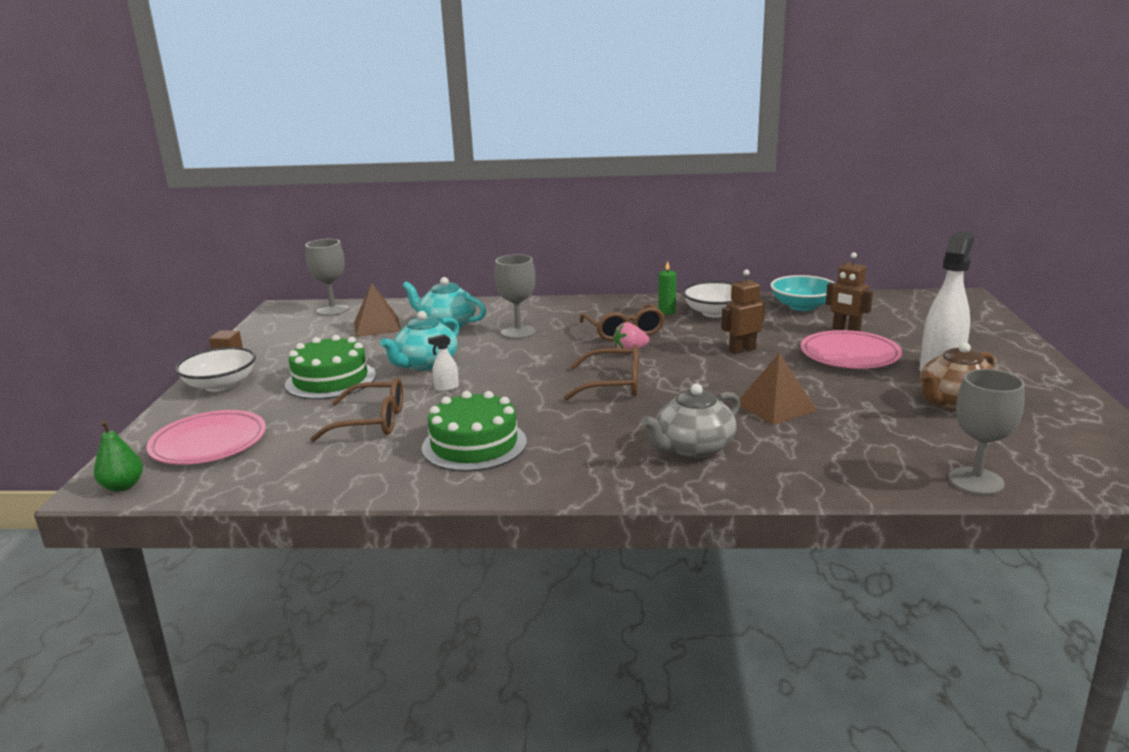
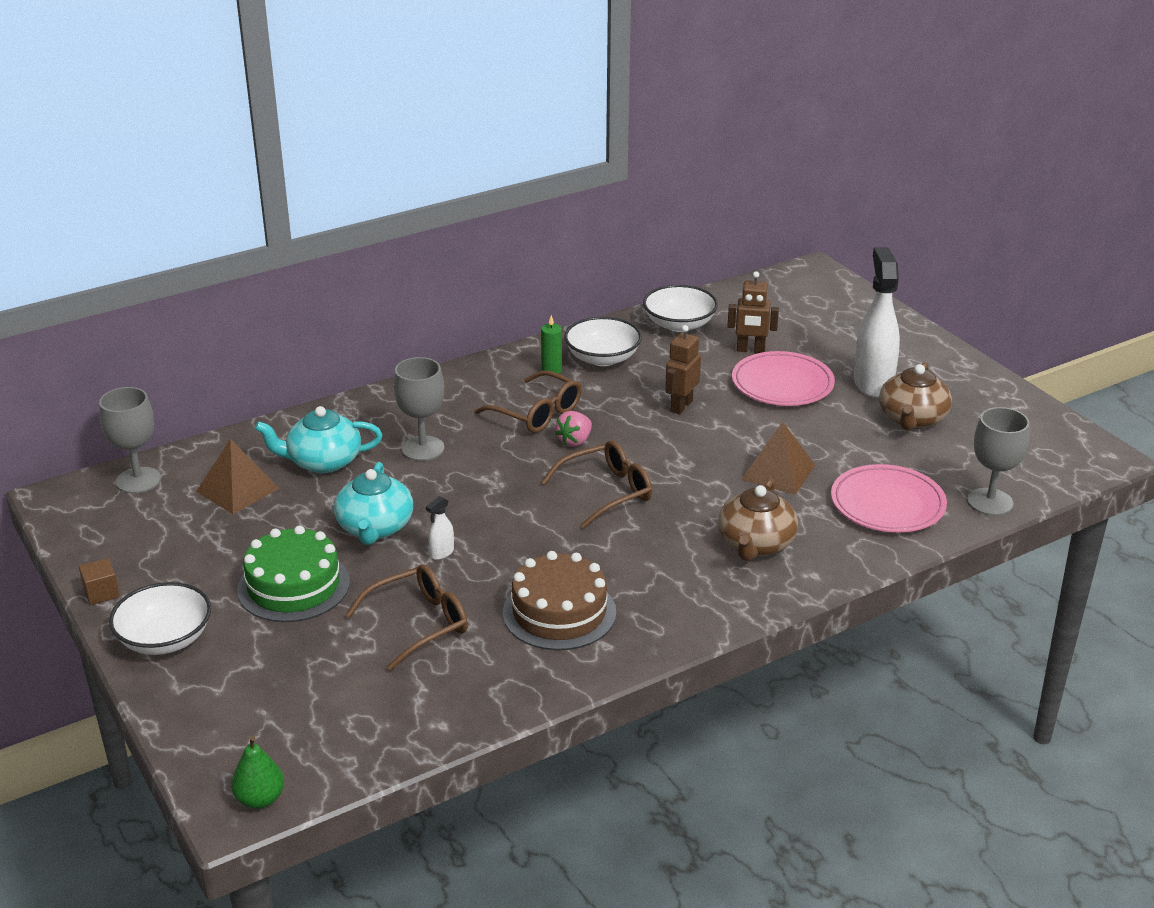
camera: 35 degrees left, 10 degrees up
(209, 443) = (275, 715): pink plate -> pink plate (887, 504)
(474, 444) = (559, 612): green cake -> brown cake
(693, 448) = (755, 544): grey teapot -> brown teapot
(802, 306) = (679, 324): turquoise bowl -> white bowl

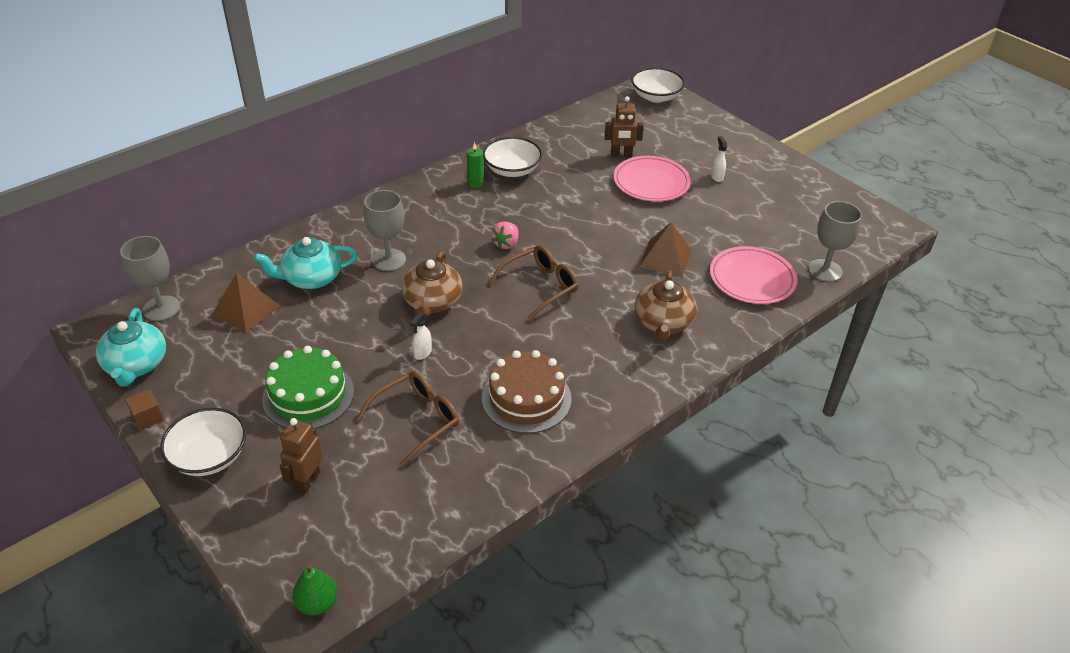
camera: 10 degrees left, 10 degrees up
(375, 528) = (364, 335): turquoise teapot -> turquoise teapot (136, 365)
(537, 413) = (472, 221): brown glasses -> none
(679, 324) = (563, 137): white bowl -> white bowl (656, 97)
(681, 406) = (580, 207): brown robot -> brown robot (307, 481)
(873, 383) = (716, 177): white spray bottle -> white spray bottle, size x0.41
(912, 419) = (752, 205): brown teapot -> brown teapot (432, 302)

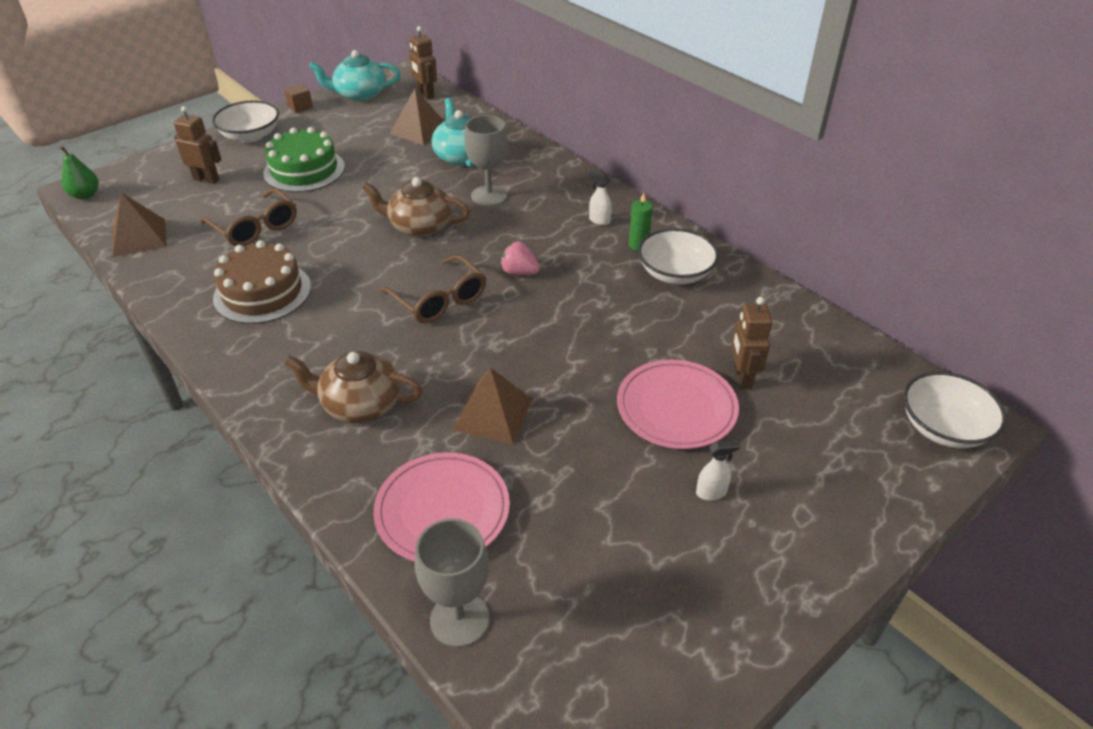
camera: 90 degrees right, 0 degrees up
(161, 308) = (425, 94): grey goblet -> brown robot
(422, 353) = (344, 225): white spray bottle -> white spray bottle (599, 220)
(422, 519) = (139, 237): none -> brown pyramid

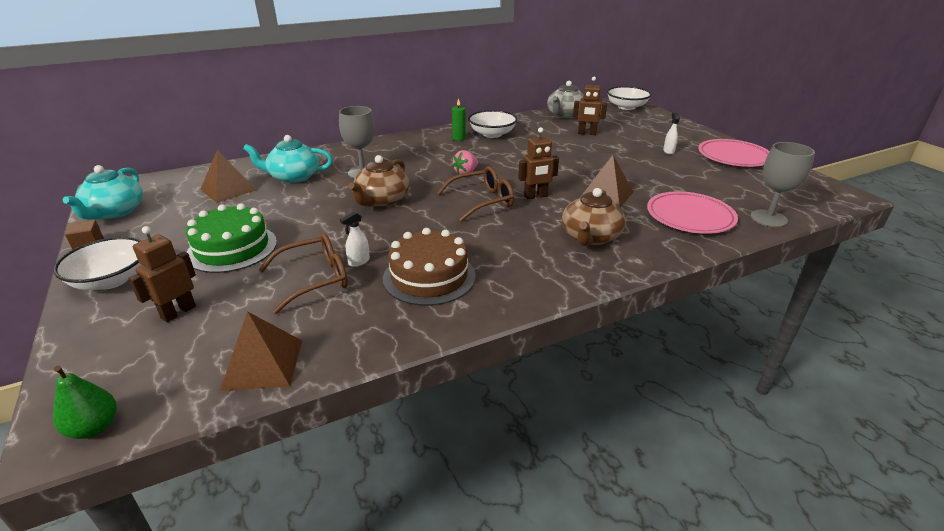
camera: 75 degrees left, 10 degrees down
(425, 94) = (166, 182): brown robot -> brown robot (536, 196)
(599, 220) = (424, 145): white spray bottle -> white spray bottle (359, 262)
(676, 408) = (608, 150): pink plate -> pink plate (733, 157)
(822, 342) = (565, 115): none -> grey teapot

